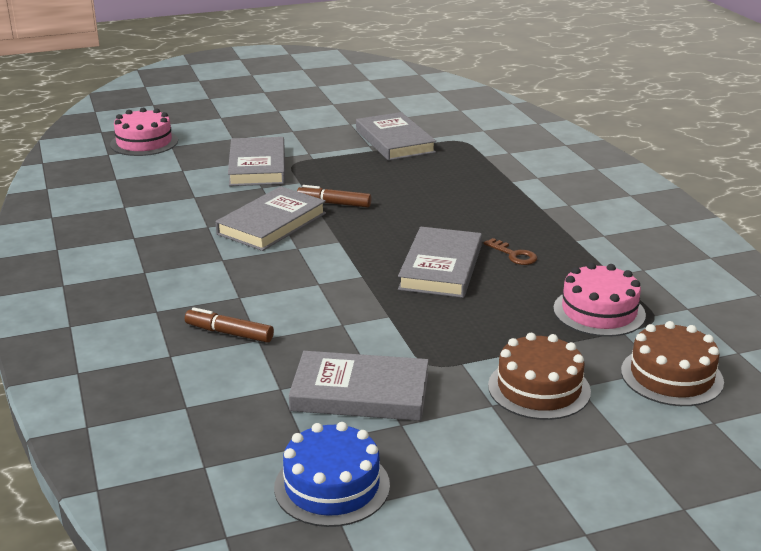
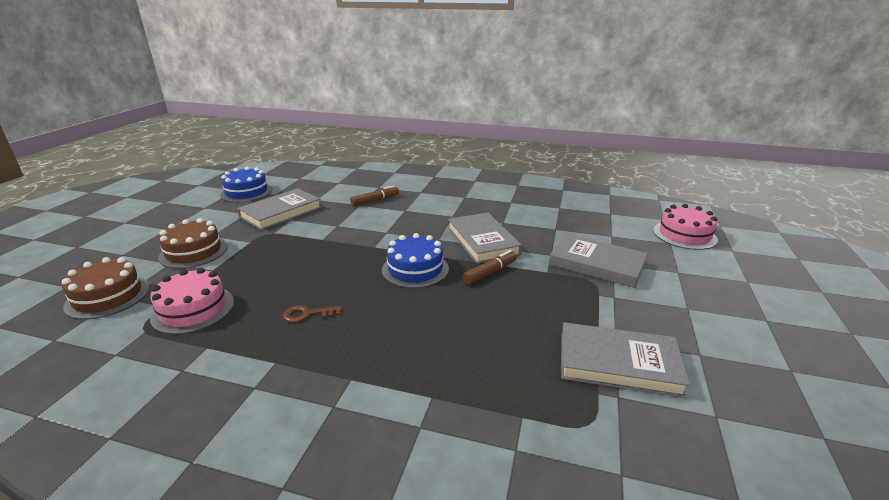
camera: 125 degrees right, 0 degrees up
(376, 237) = (415, 269): none -> blue cake
(441, 267) = (341, 276): grey book -> none

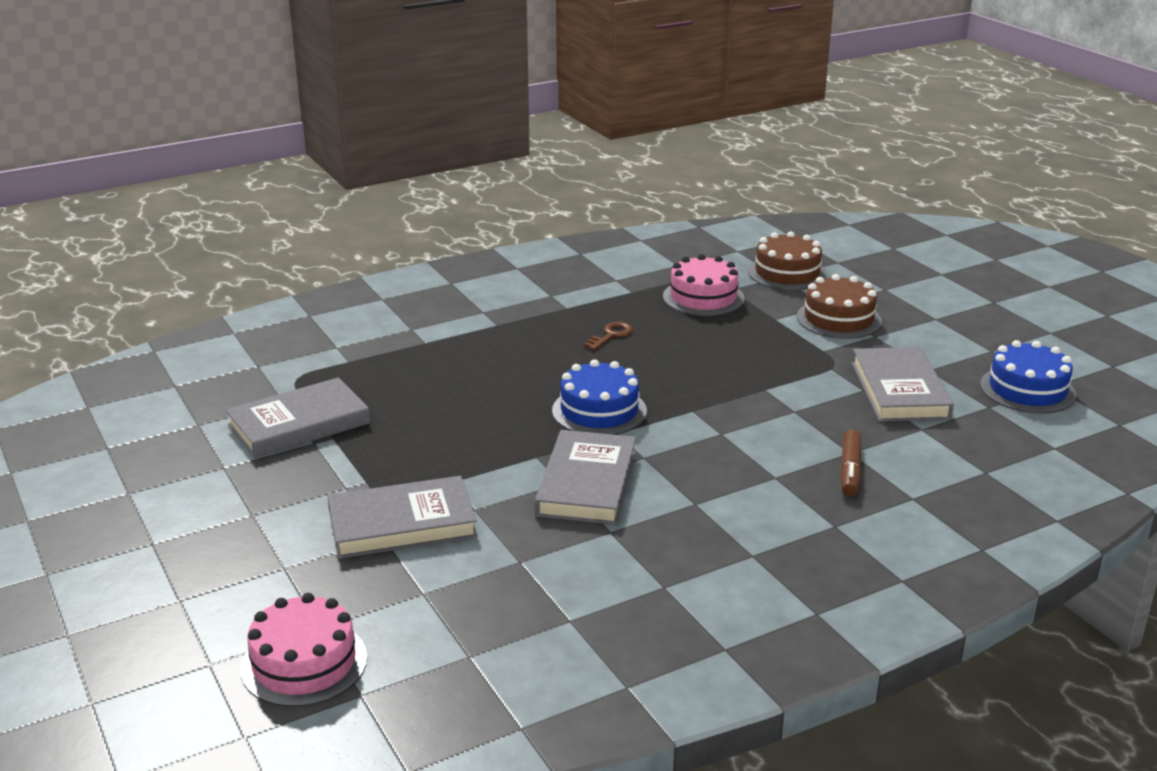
camera: 135 degrees right, 0 degrees up
(482, 241) = (587, 483): grey book -> grey book turned 75 degrees clockwise
(490, 272) = (515, 447): brown marker -> none

